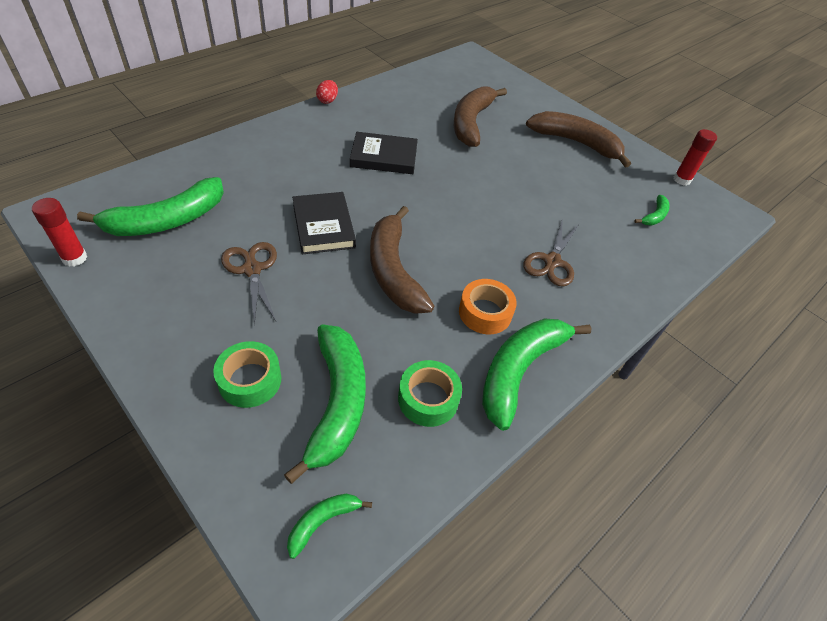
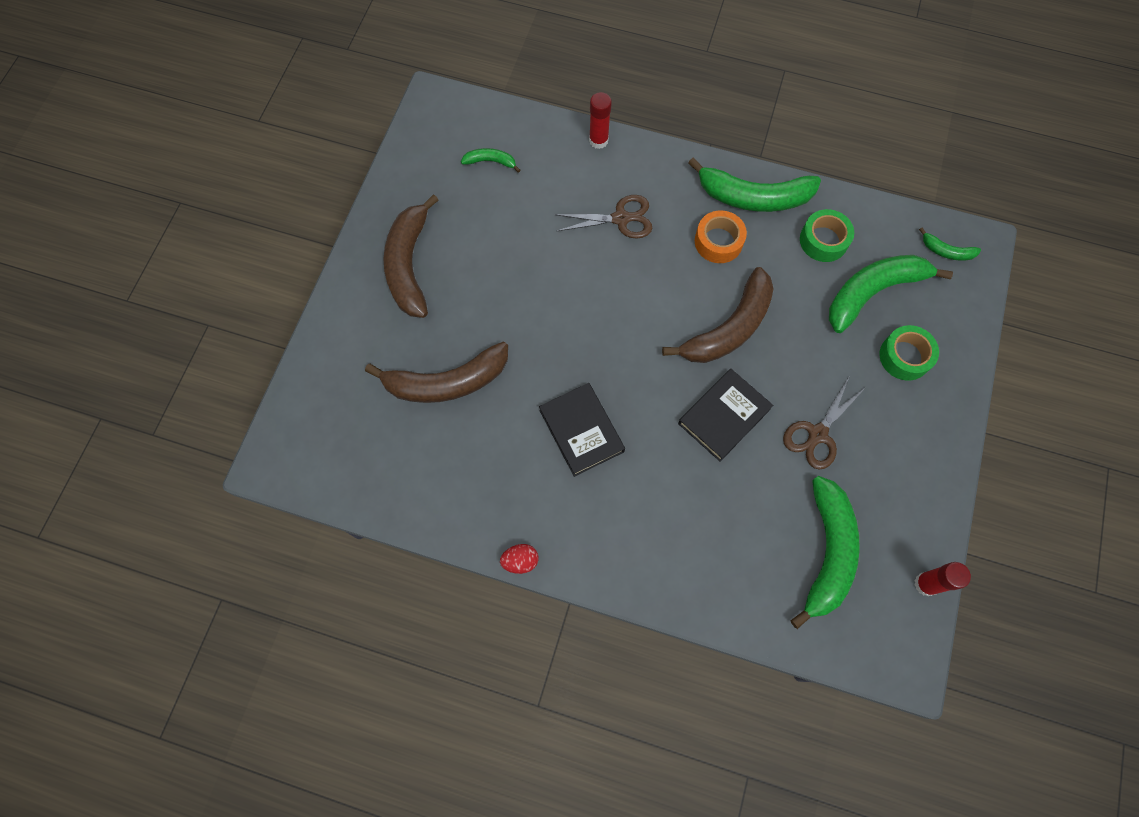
camera: 115 degrees left, 20 degrees up
(167, 220) = (827, 552): green banana -> green banana turned 75 degrees clockwise
(681, 180) = (408, 154): red glue stick -> red glue stick (598, 140)

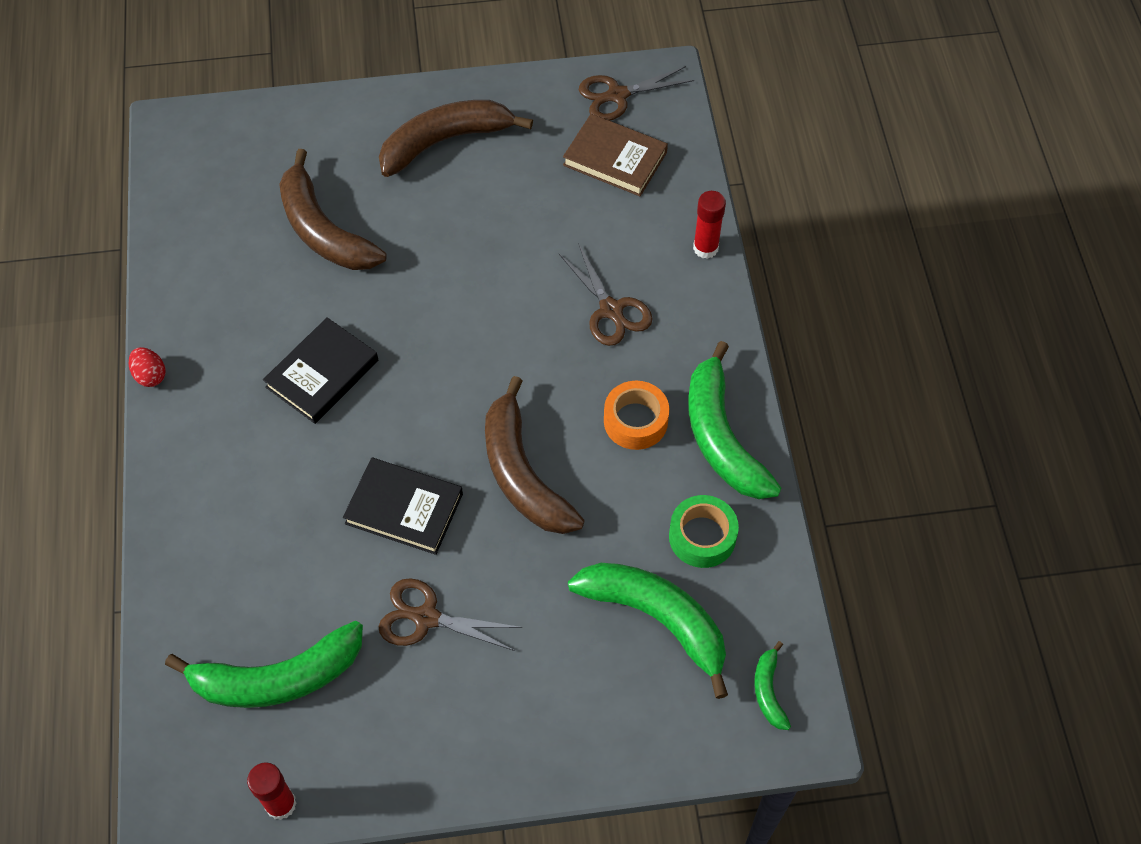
camera: 65 degrees right, 10 degrees down
(433, 136) = (617, 95): none -> brown scissors
(490, 161) = (615, 159): green banana -> brown book
(729, 328) = (522, 474): brown banana -> brown banana turned 45 degrees clockwise
(904, 356) = (582, 686): green tape -> none

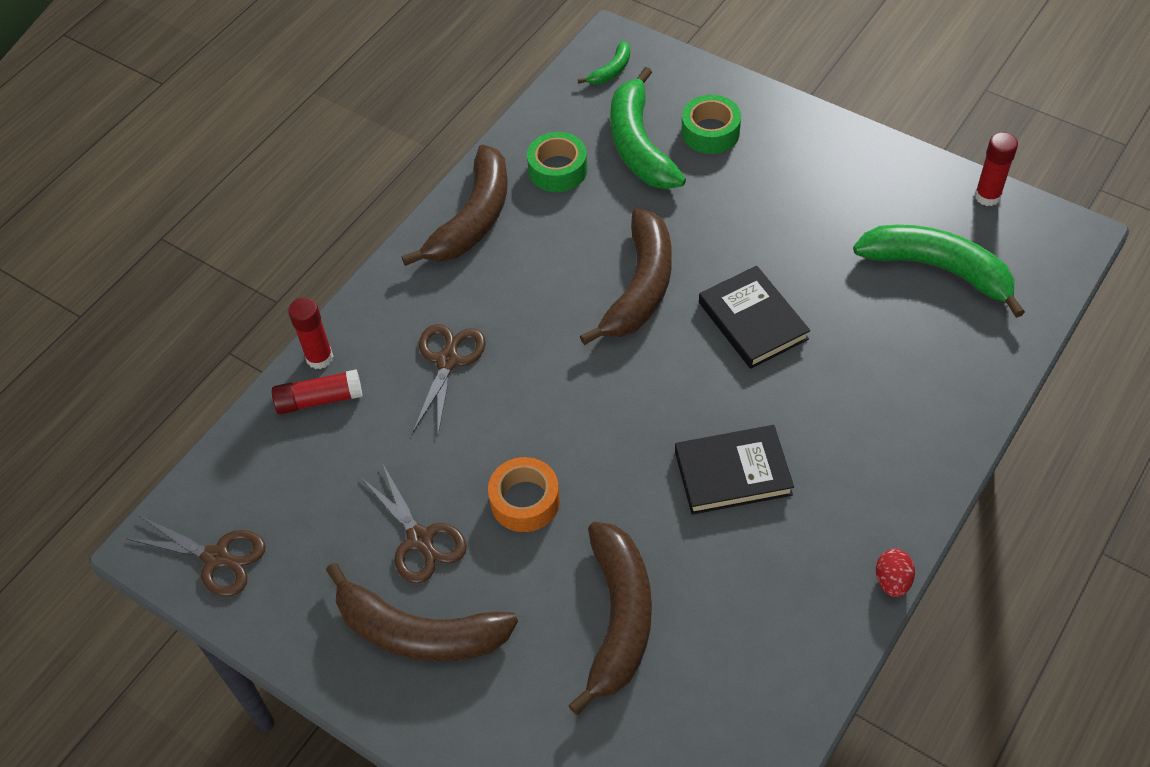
camera: 135 degrees left, 5 degrees down
(426, 618) = (797, 240): brown scissors -> brown scissors (420, 539)
(605, 685) = (710, 132): none -> green tape
(615, 159) = (294, 493): brown book -> none
(635, 421) = (521, 268): orange tape -> orange tape (525, 501)
(670, 222) = (319, 399): none -> red glue stick
(721, 437) = (473, 218): green banana -> brown banana

